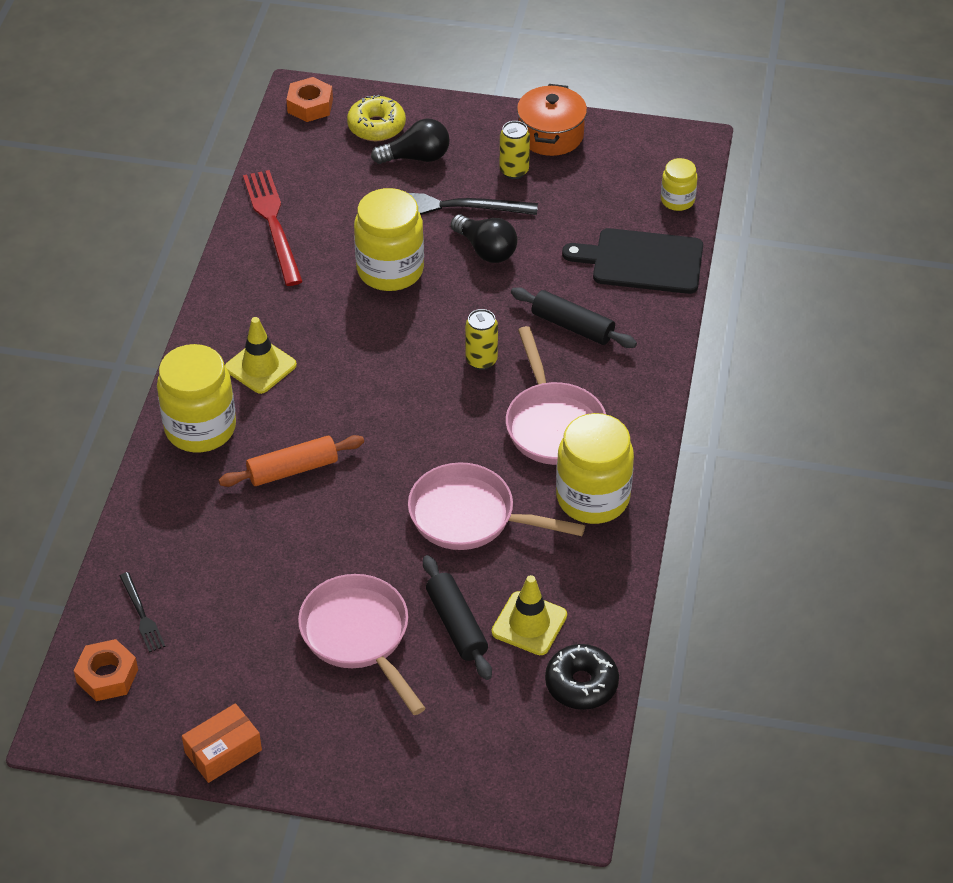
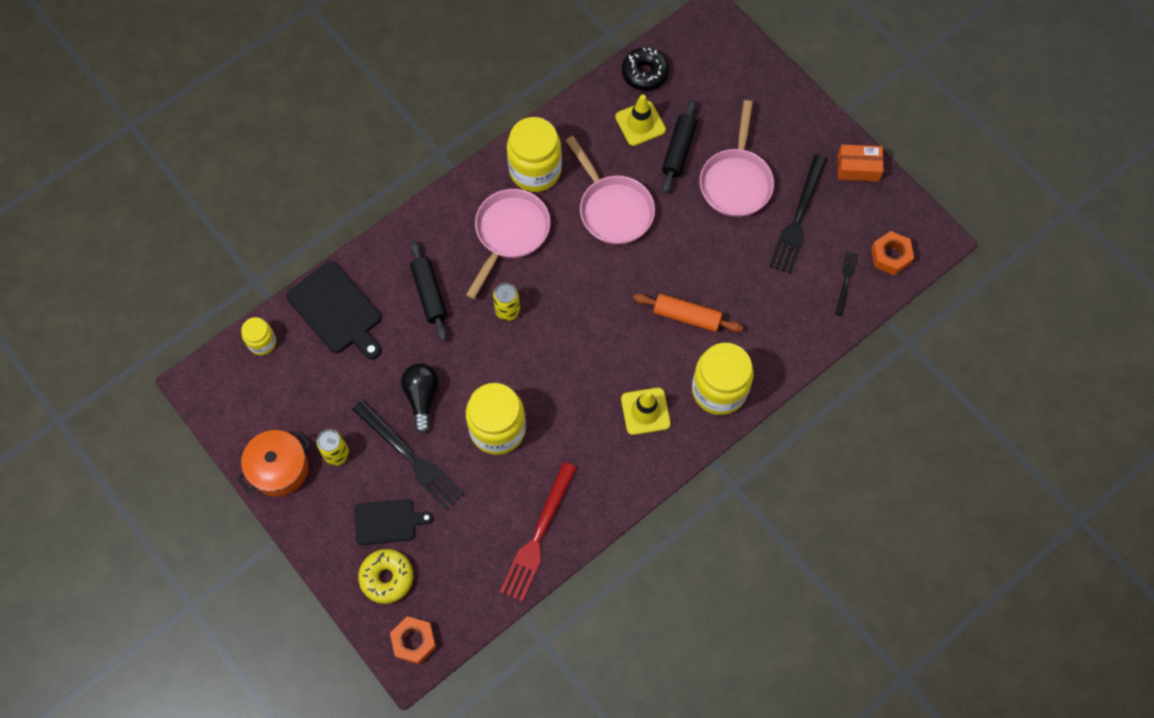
camera: 140 degrees left, 20 degrees up
(251, 645) = (798, 218): none -> black fork
(416, 157) = (388, 522): black light bulb -> black cutting board

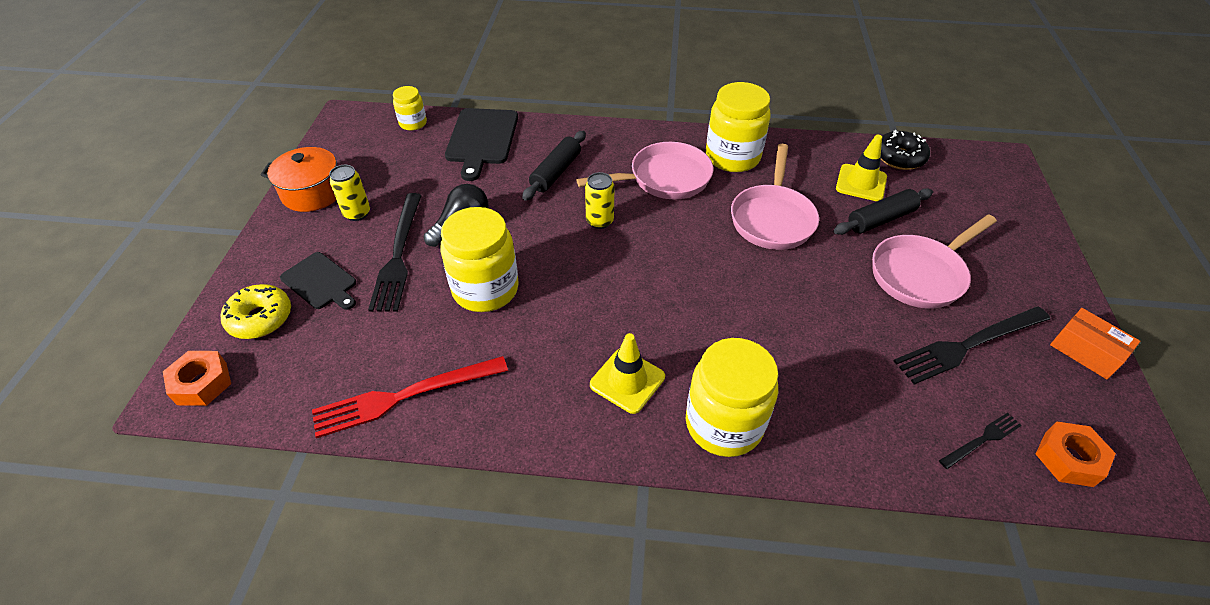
camera: 45 degrees right, 20 degrees down
(687, 316) = (757, 338): orange rolling pin -> none

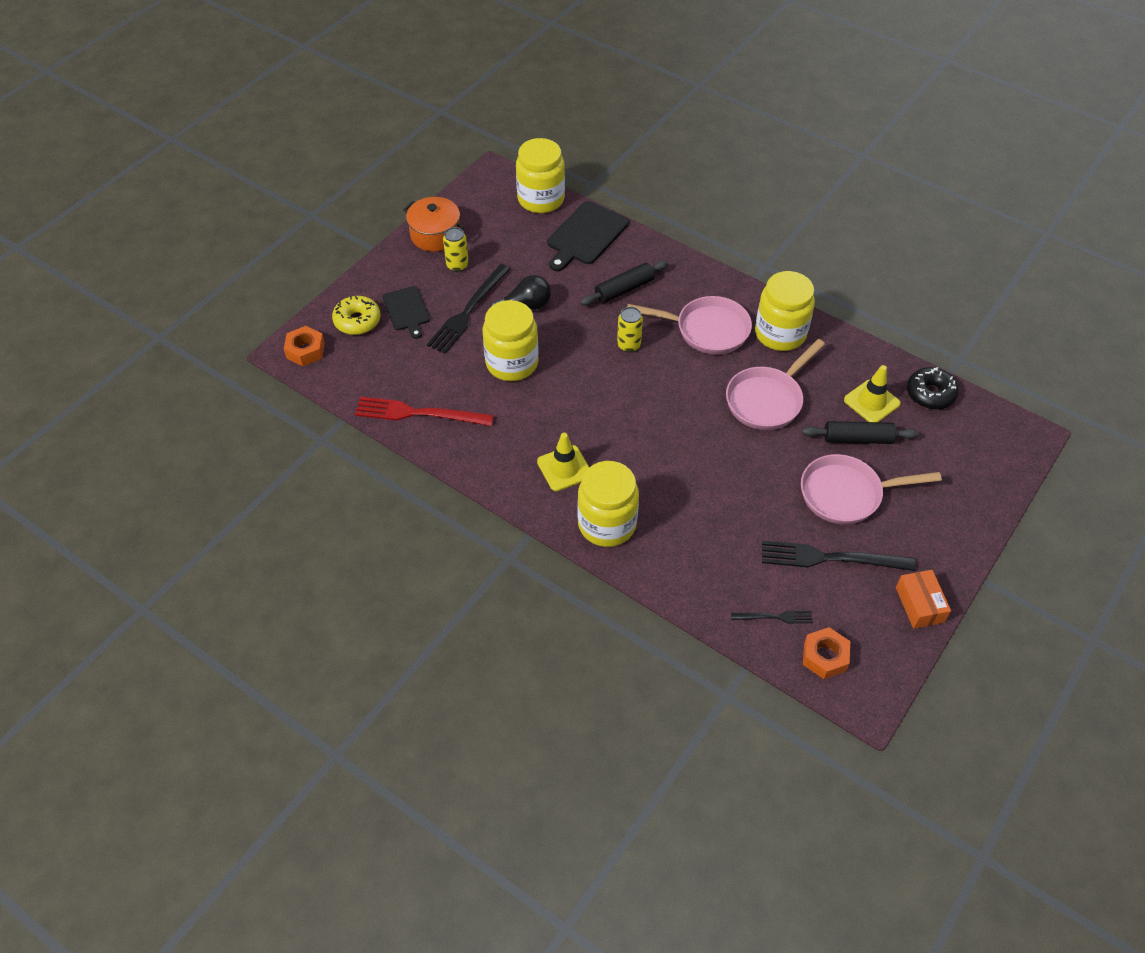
camera: 30 degrees right, 5 degrees up
(413, 123) = (541, 199): yellow jar -> yellow jar, size x1.90

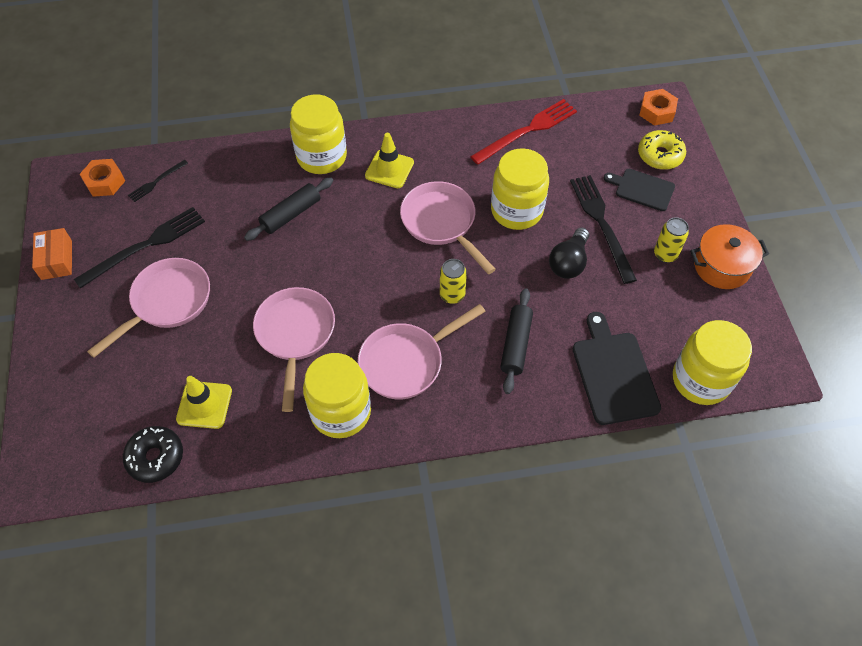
camera: 135 degrees right, 5 degrees up
(576, 396) = (441, 223): none -> pink pan
(857, 438) = (192, 358): black rolling pin -> black rolling pin (291, 214)
(919, 605) = (57, 260): orange box -> orange box turned 45 degrees clockwise

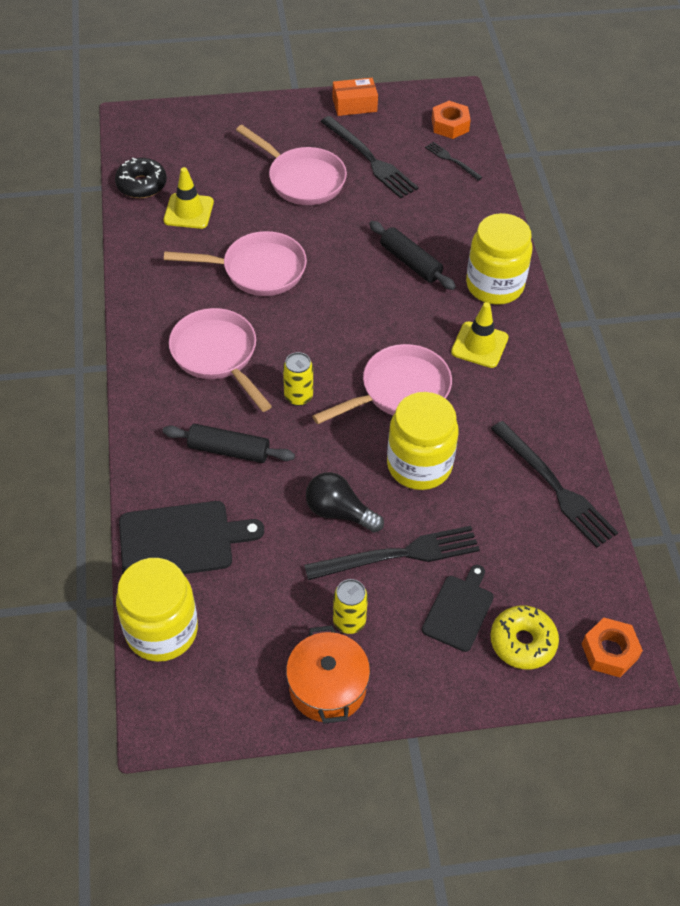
camera: 90 degrees right, 5 degrees down
(341, 412) = (167, 305): yellow jar -> none
(527, 131) = (555, 487): red fork -> black fork

